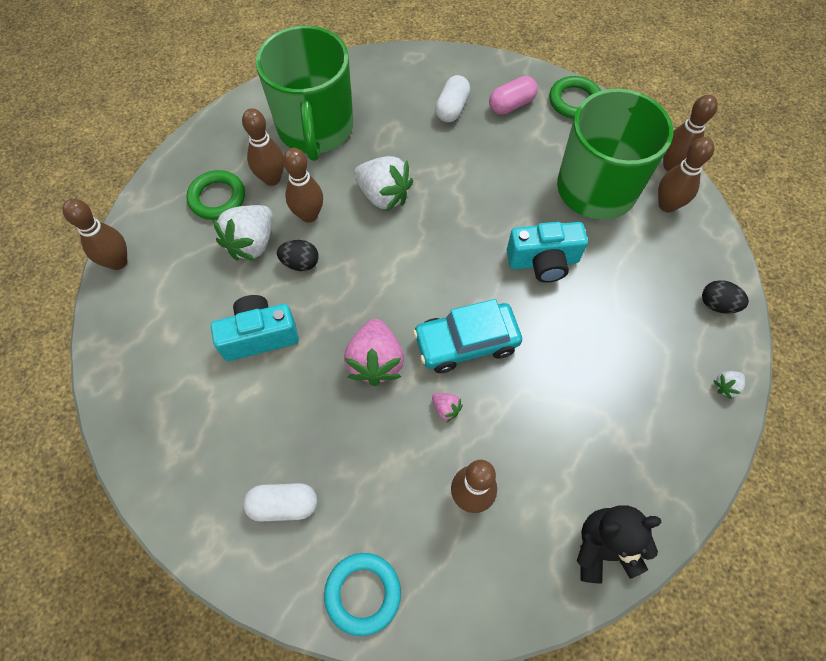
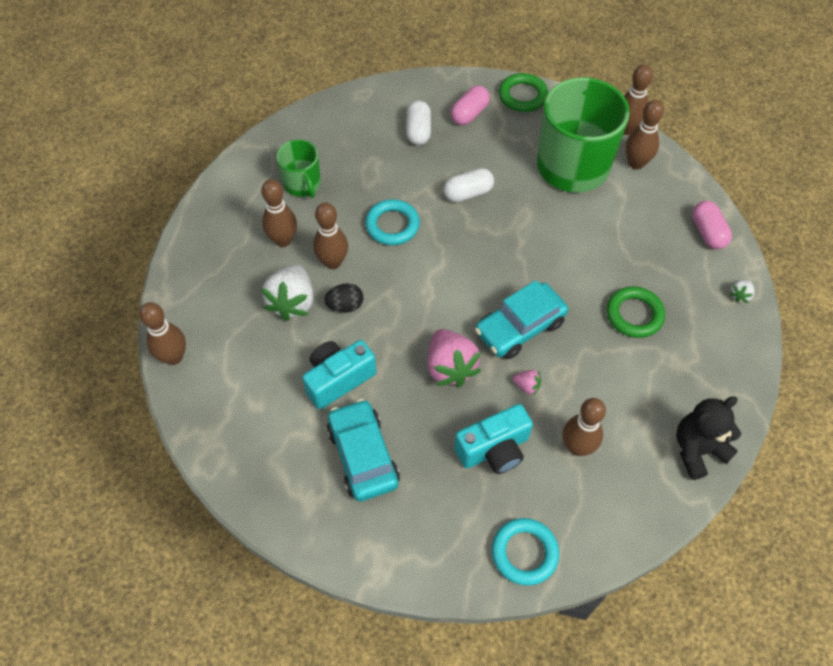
camera: 20 degrees left, 5 degrees down
(217, 198) = (240, 272): green ring -> green ring (634, 314)
(247, 424) = (363, 456): none -> turquoise car
(283, 505) = (426, 509): white capsule -> white capsule (468, 193)
(315, 129) = (303, 184): green mug -> green mug, size x0.50
(383, 195) = (392, 225): white strawberry -> turquoise ring
(543, 262) = (554, 241): turquoise camera -> turquoise camera (494, 449)
(717, 304) = (707, 232): black egg -> pink capsule

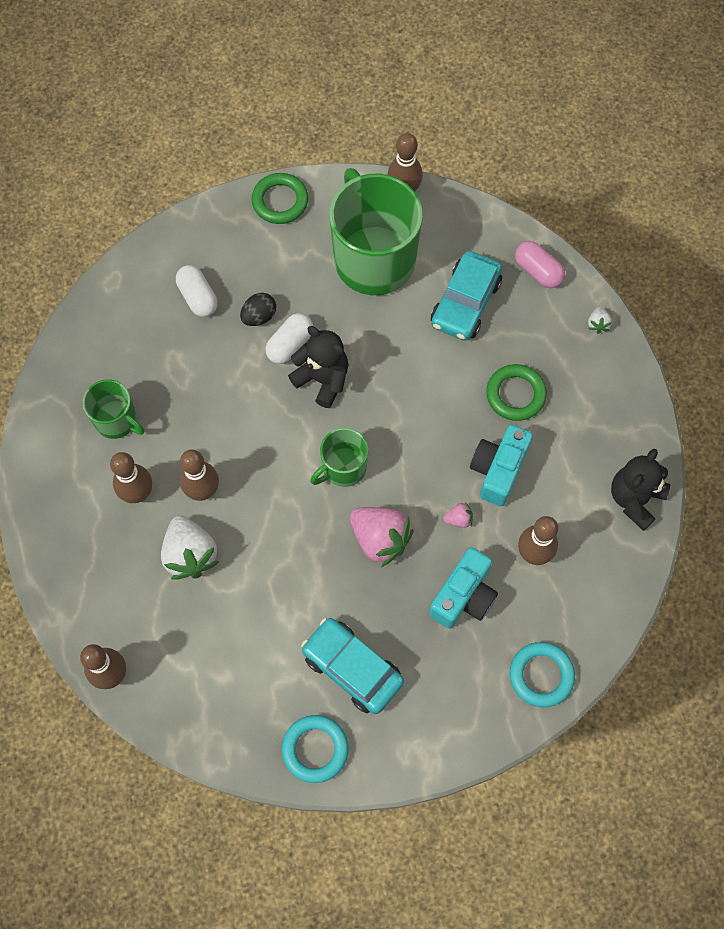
camera: 30 degrees left, 10 degrees up
(338, 379) = (284, 608): turquoise camera -> turquoise camera (498, 470)
(345, 306) = (244, 530): black egg -> black egg (259, 316)
(392, 225) = (237, 419): turquoise ring -> turquoise ring (315, 749)
(453, 299) = (343, 468): none -> green mug
(469, 114) = (238, 250): pink capsule -> none
(478, 229) = (322, 379): none -> black teddy bear
(520, 327) = (420, 463): turquoise car -> turquoise car (465, 303)
(636, 163) = (433, 226): brown bowling pin -> none

